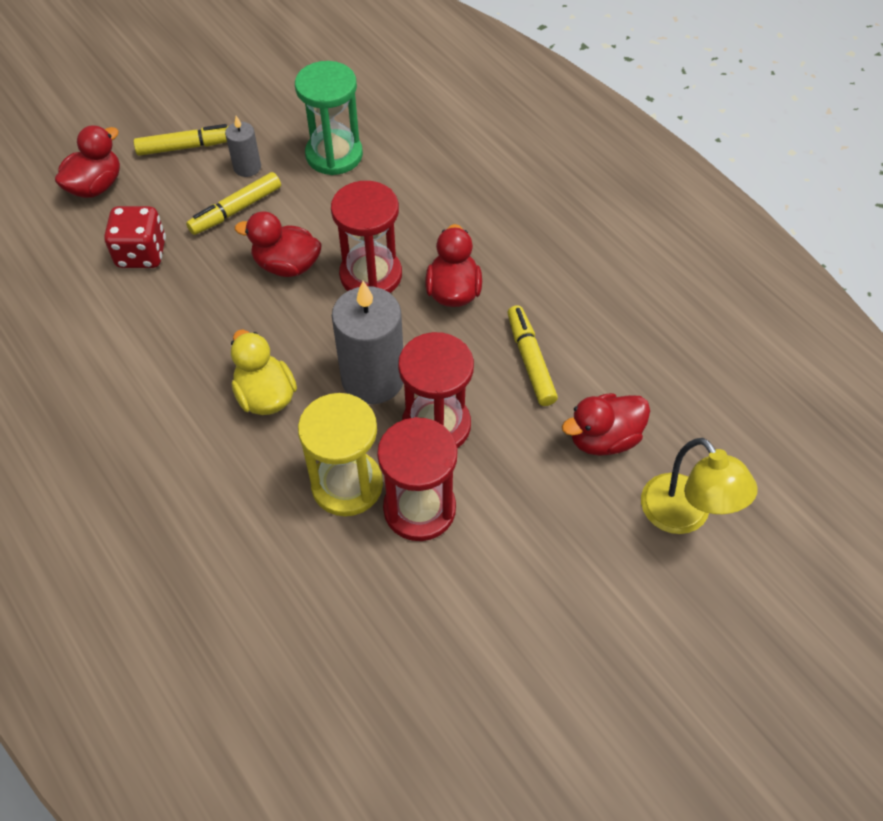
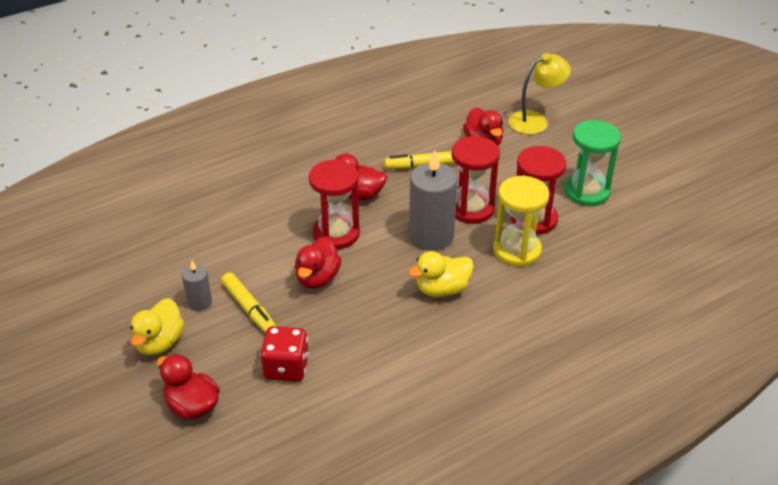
camera: 85 degrees left, 15 degrees down
(187, 147) = (160, 343): yellow marker -> yellow duck
(334, 155) = (201, 250): green hourglass -> green hourglass (587, 192)

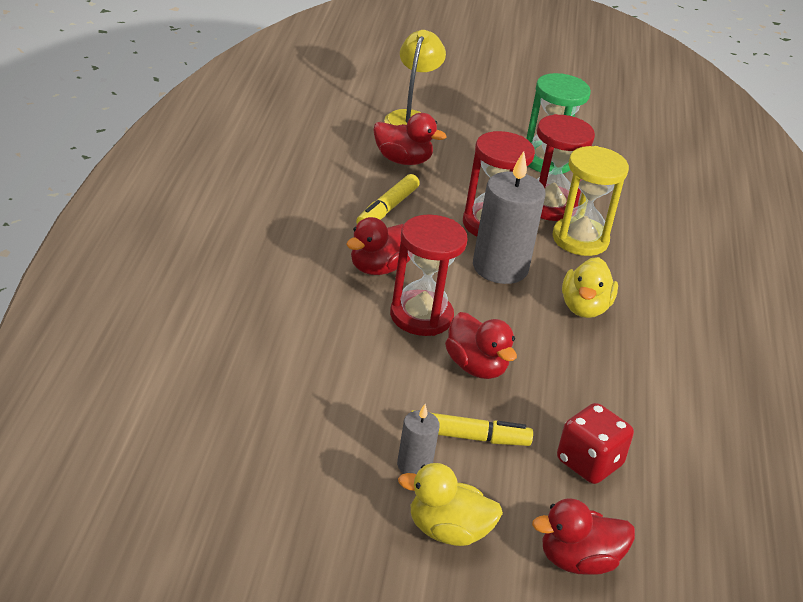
camera: 55 degrees left, 5 degrees down
(160, 343) = (448, 531): yellow duck -> yellow duck turned 135 degrees clockwise

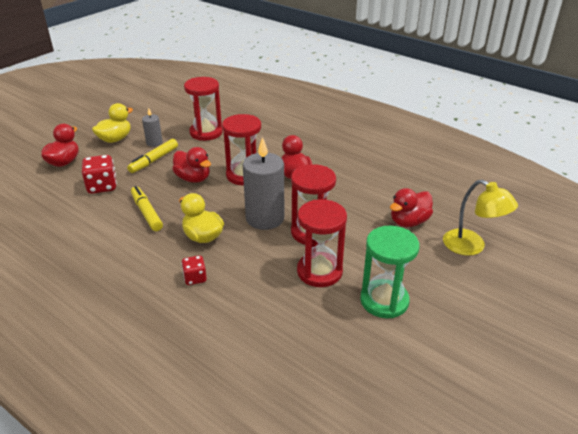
camera: 125 degrees right, 0 degrees up
(326, 409) = (206, 132): none -> red hourglass
(387, 209) = (351, 196): yellow marker -> yellow marker (146, 213)
(476, 367) = (193, 178): red duck -> red duck turned 135 degrees counterclockwise
(580, 239) = (270, 268): yellow hourglass -> none
(651, 288) = (195, 278): none -> red dice

